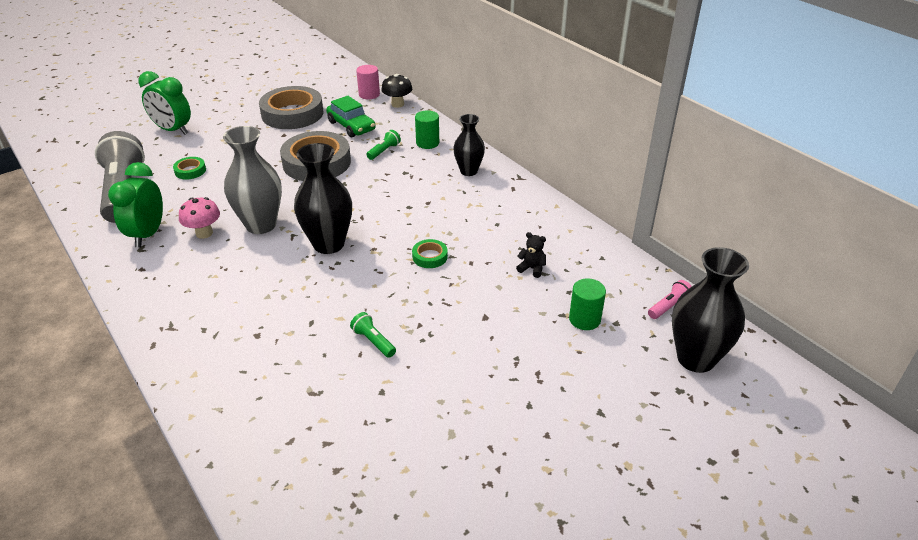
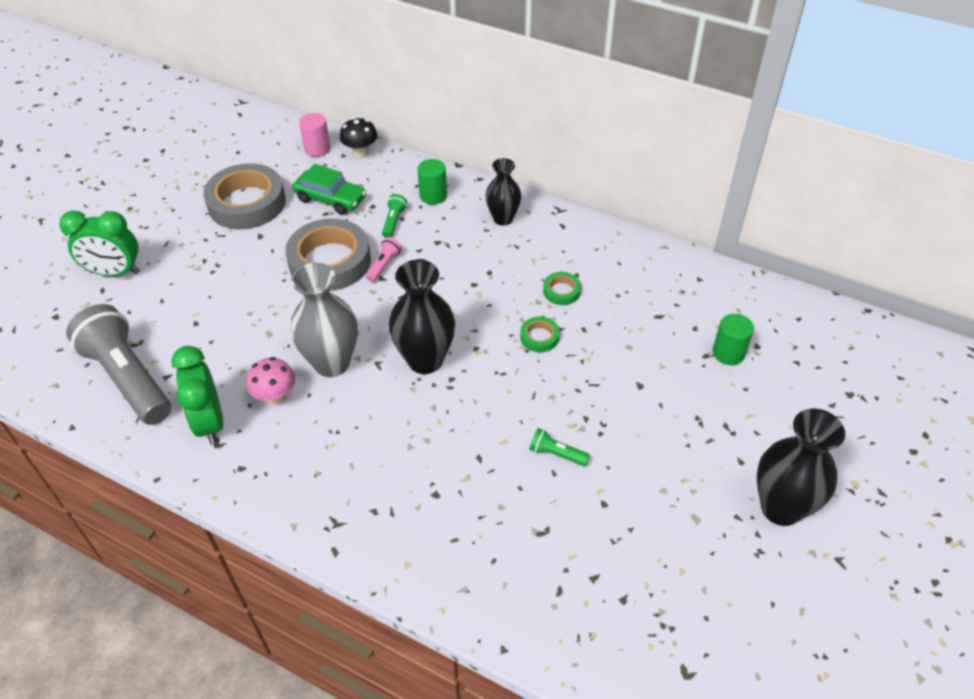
camera: 25 degrees left, 10 degrees up
(190, 171) = (187, 322): green tape -> green tape (561, 291)
(532, 268) = (645, 315): black teddy bear -> none
(669, 306) = (789, 311): pink flashlight -> pink flashlight (384, 265)
(695, 359) = (843, 357): black vase -> black vase (781, 508)

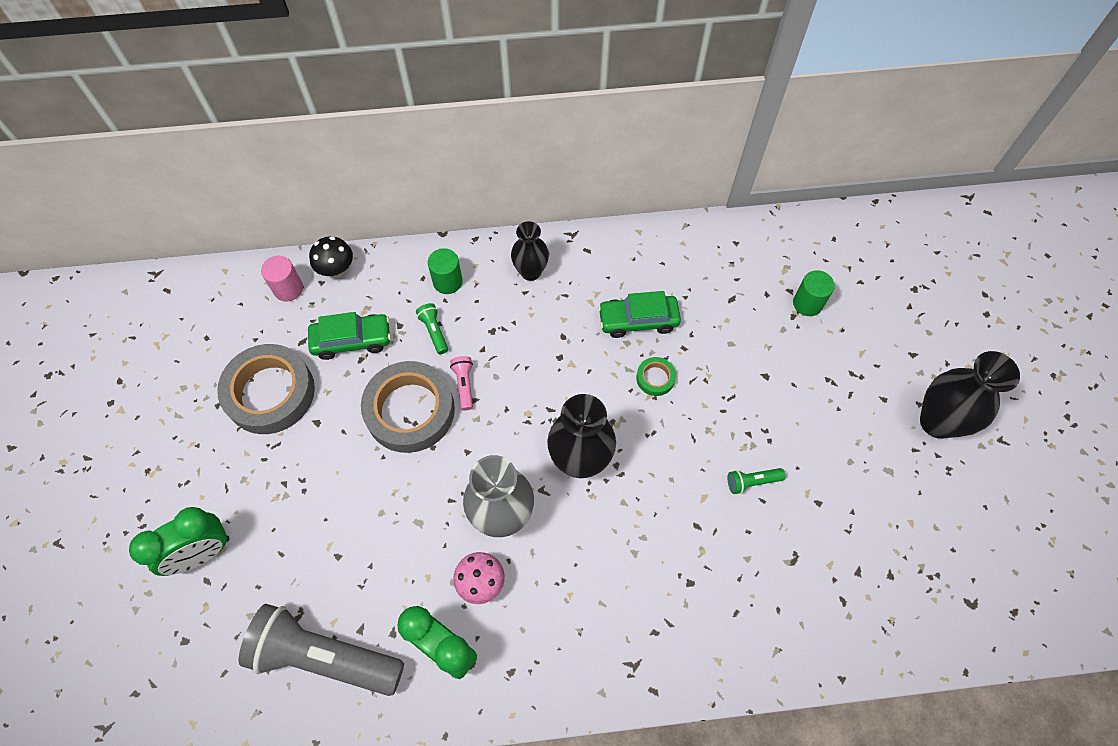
camera: 35 degrees left, 15 degrees up
(561, 291) = (638, 320): green tape -> green car

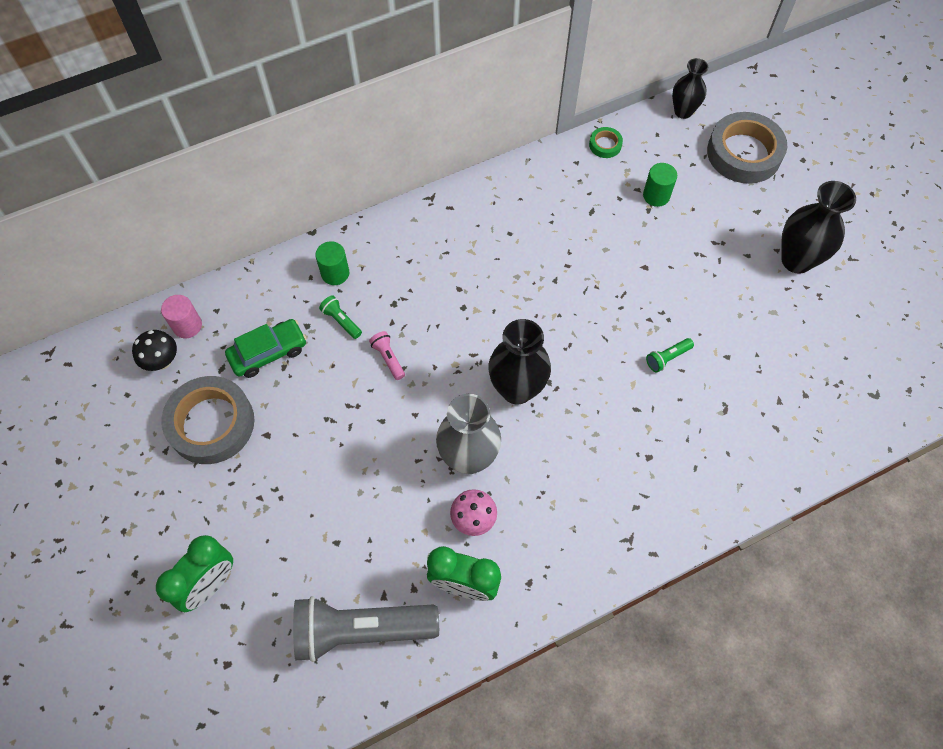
camera: 20 degrees left, 0 degrees up
(337, 270) = (226, 295): black mushroom -> black mushroom (162, 361)
(410, 410) = (348, 396): grey tape -> grey tape (744, 153)
(530, 272) = (407, 241): black vase -> black vase (683, 111)
(638, 320) = (519, 254): green car -> none
(655, 378) = (553, 298): green tape -> green tape (605, 145)

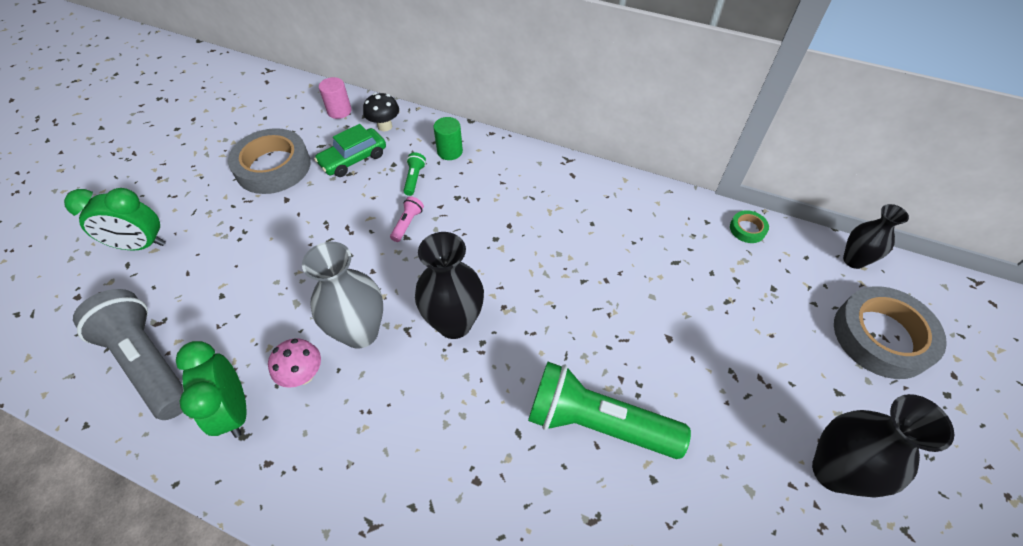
camera: 50 degrees right, 10 degrees down
(162, 361) = (302, 117): black mushroom -> black mushroom (385, 126)
(268, 352) = (353, 159): green car -> green car turned 120 degrees clockwise
(656, 195) = (748, 297): green cylinder -> none
(667, 358) = (596, 422): green flashlight -> green flashlight, size x2.49

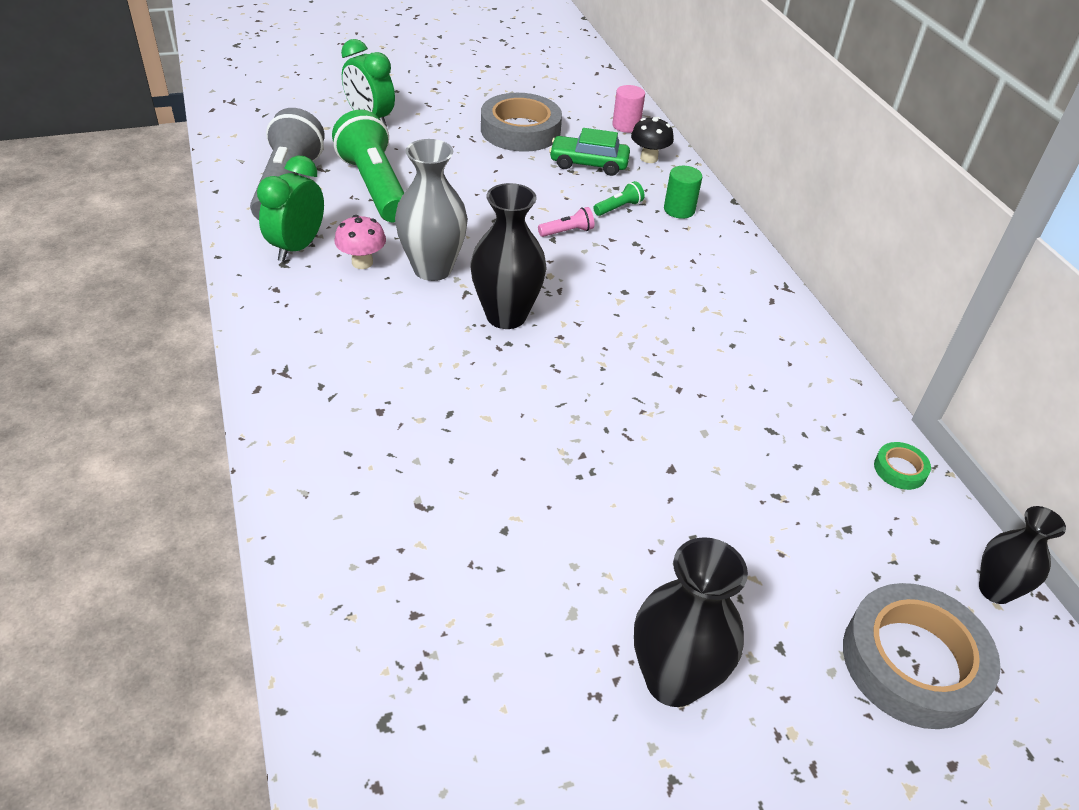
camera: 45 degrees right, 10 degrees down
(596, 422) = (517, 460): green flashlight -> green flashlight (375, 186)

